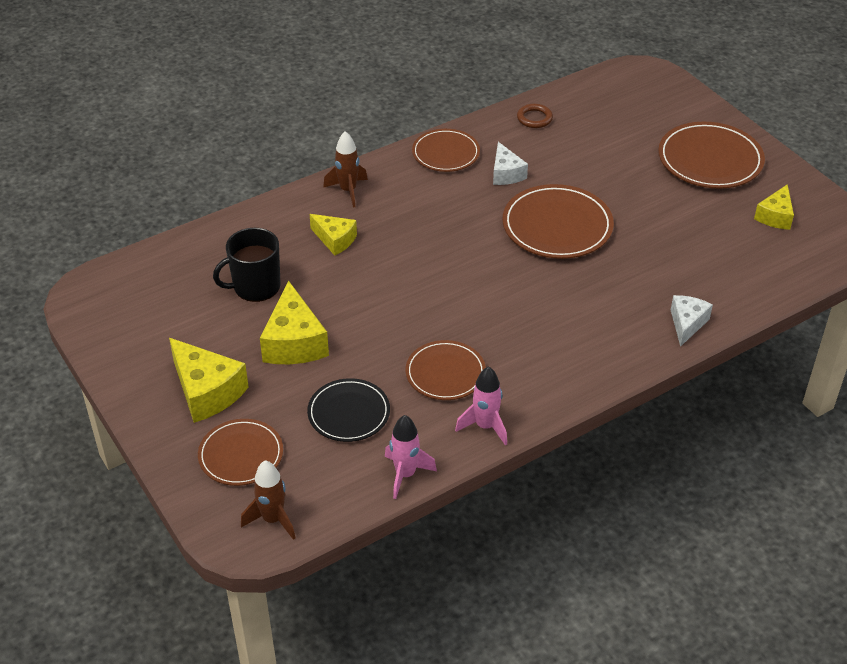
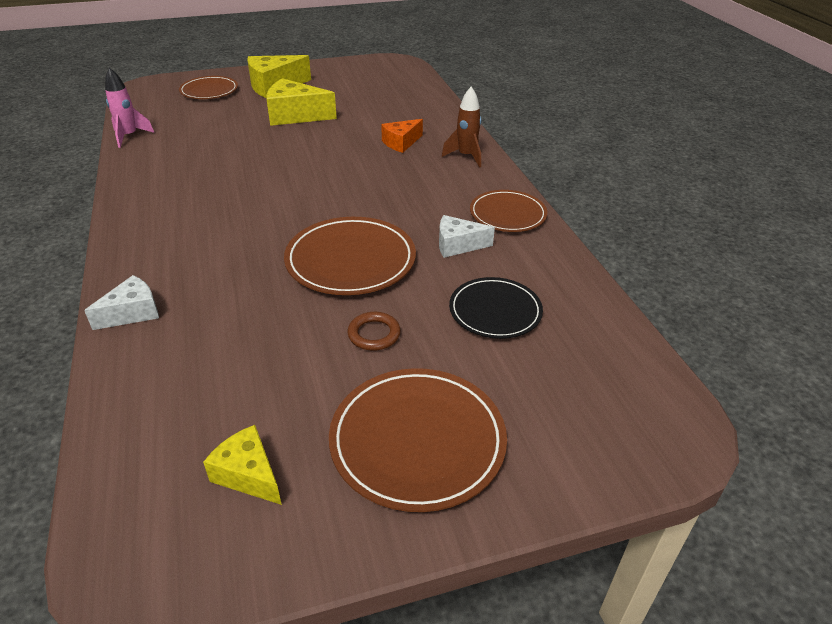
camera: 105 degrees right, 5 degrees down
(255, 286) = (365, 109): black mug -> none
(273, 519) = (147, 94): brown rocket -> none
(335, 240) = (401, 143): yellow cheese -> orange cheese
(349, 413) = (207, 125): black plate -> black plate (495, 311)
(445, 373) = (207, 165): brown plate -> none
(485, 426) = (135, 172): pink rocket -> none
(534, 118) = (562, 288): brown ring -> brown ring (374, 334)
(687, 324) = (132, 313): white cheese -> white cheese turned 75 degrees counterclockwise

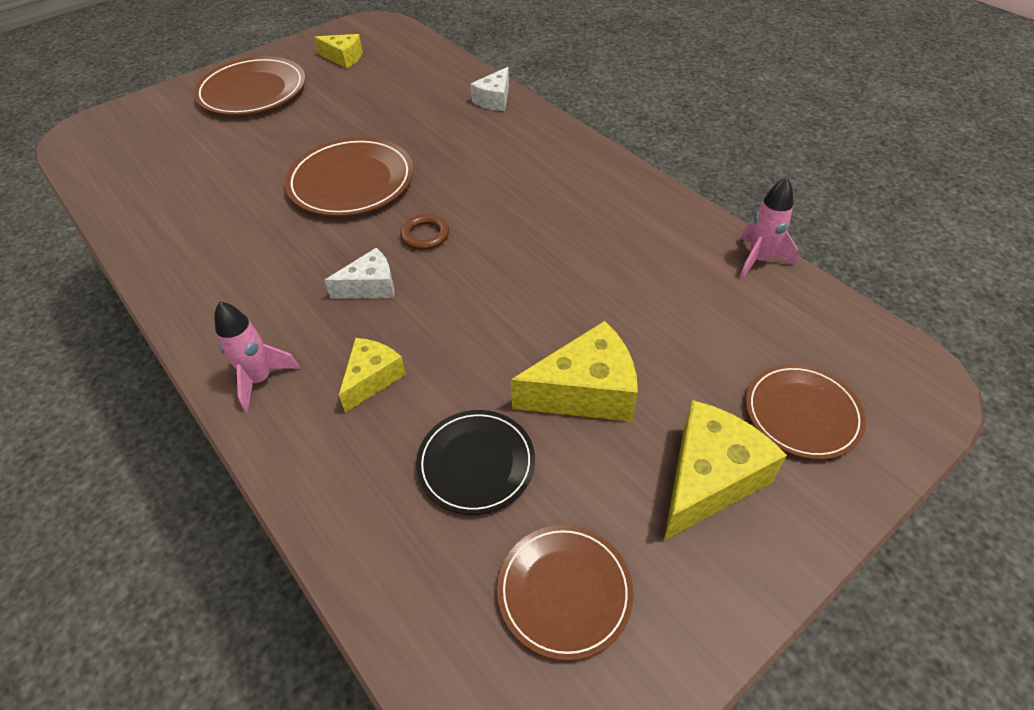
camera: 160 degrees right, 10 degrees up
(374, 334) = (303, 134): brown ring -> brown ring (425, 235)
(401, 143) = (372, 378): orange cheese -> yellow cheese
(457, 245) = (249, 226): white cheese -> white cheese (370, 286)
(466, 156) = (260, 379): brown rocket -> pink rocket
(495, 311) = (206, 175): black plate -> black plate (476, 463)
(507, 214) = (194, 284): brown plate -> brown plate (564, 592)

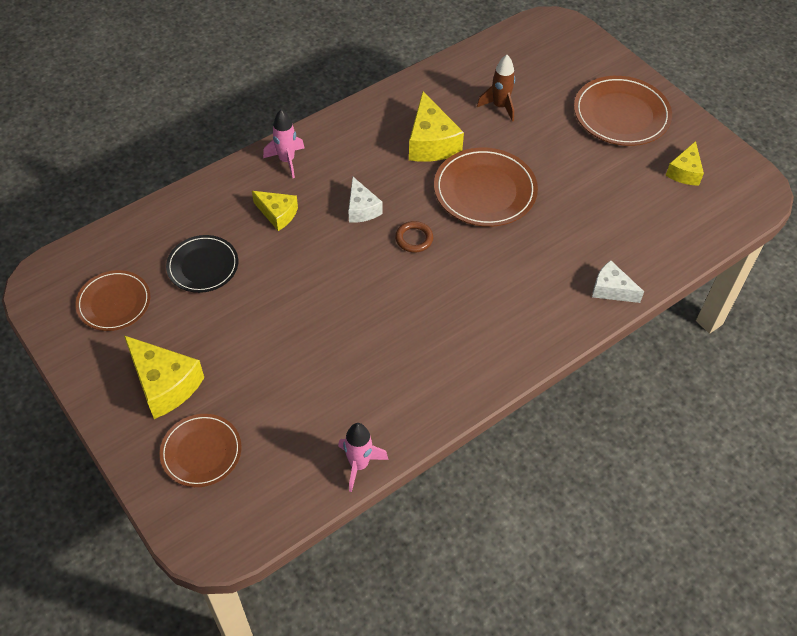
camera: 90 degrees right, 5 degrees up
(211, 174) = (500, 106): none -> brown rocket
(586, 392) = (245, 326): yellow cheese -> yellow cheese (431, 143)

